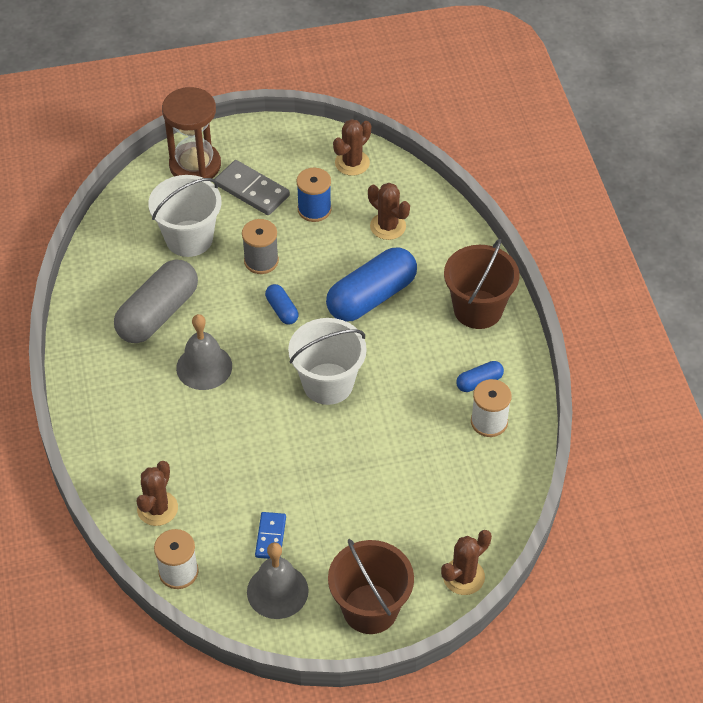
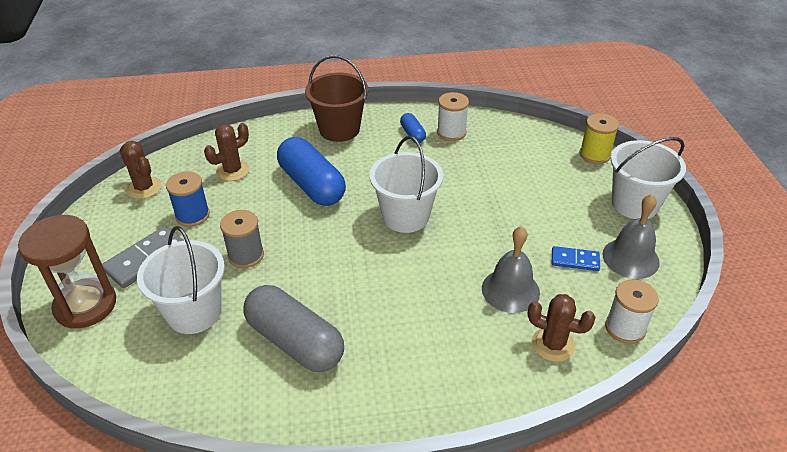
camera: 85 degrees left, 10 degrees down
(204, 367) = (375, 303): grey bell -> grey bell (510, 290)
(282, 310) = (313, 243): blue capsule -> none
(370, 609) = (635, 204): brown bucket -> white bucket
(463, 577) = (594, 155): brown cactus -> yellow spool

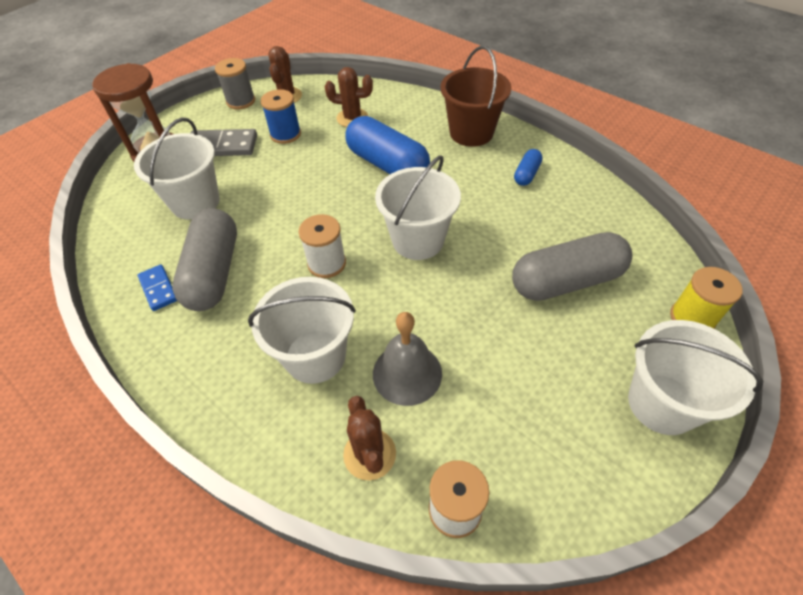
camera: 50 degrees right, 10 degrees up
(246, 255) = (274, 186): grey spool -> grey spool (241, 101)
(312, 185) = (387, 164): blue capsule -> blue capsule turned 60 degrees counterclockwise
(447, 327) = (315, 356): none -> white bucket
(451, 132) = (565, 195): white spool -> white spool (327, 263)
(517, 179) = (566, 281): none -> grey capsule
(575, 260) = (505, 401): blue domino -> blue domino (158, 289)
(630, 258) = (568, 451): grey bell -> none

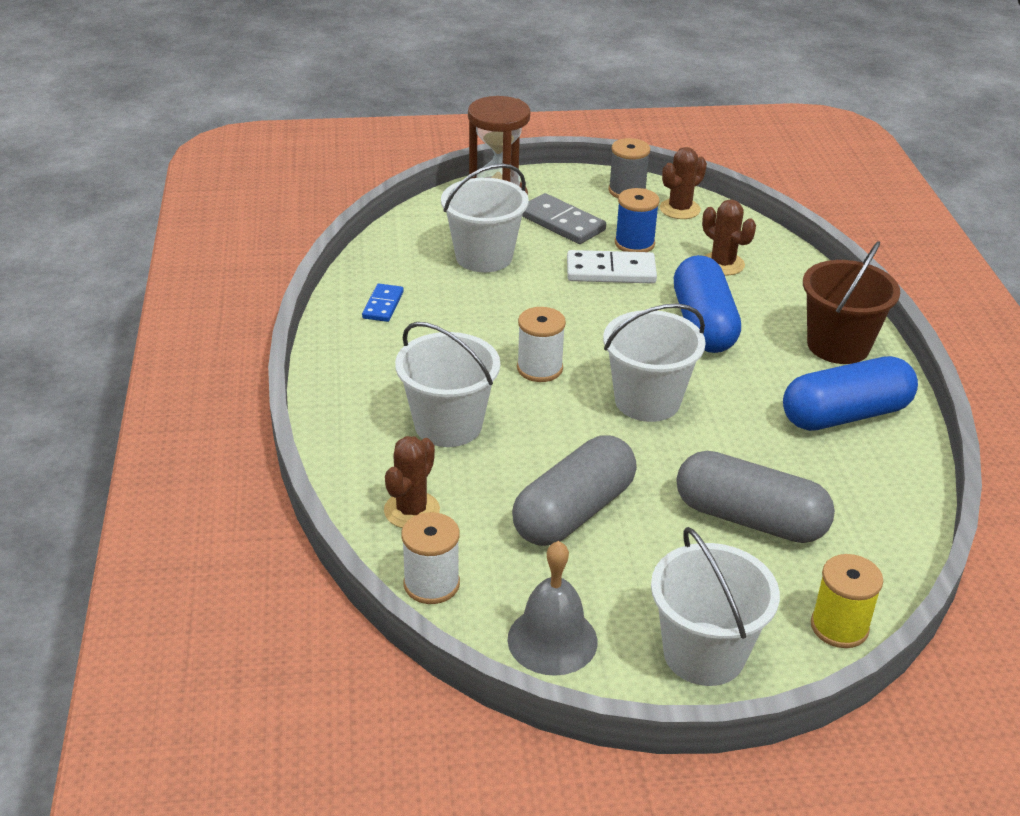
camera: 40 degrees right, 15 degrees down
(214, 272) = (438, 319): grey capsule -> grey capsule (574, 512)
(292, 162) = (611, 271): none -> white domino
(407, 373) = (506, 484): grey bell -> grey bell (552, 640)
(526, 174) = (845, 415): blue capsule -> blue capsule, size x2.15

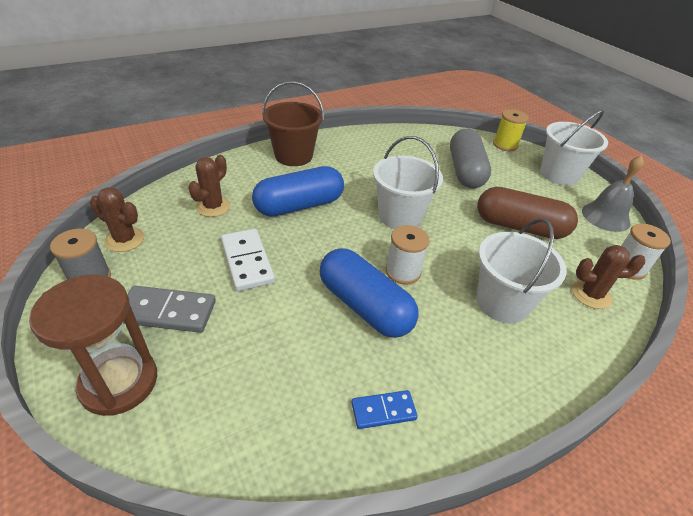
camera: 115 degrees left, 5 degrees up
(484, 257) = (255, 354): white bucket -> none
(561, 223) = (167, 312): grey domino -> grey domino turned 75 degrees clockwise
(574, 512) = (520, 227): grey capsule -> brown capsule
(634, 243) = (195, 256): blue spool -> none
(845, 415) = (359, 150): blue capsule -> blue capsule (364, 306)

